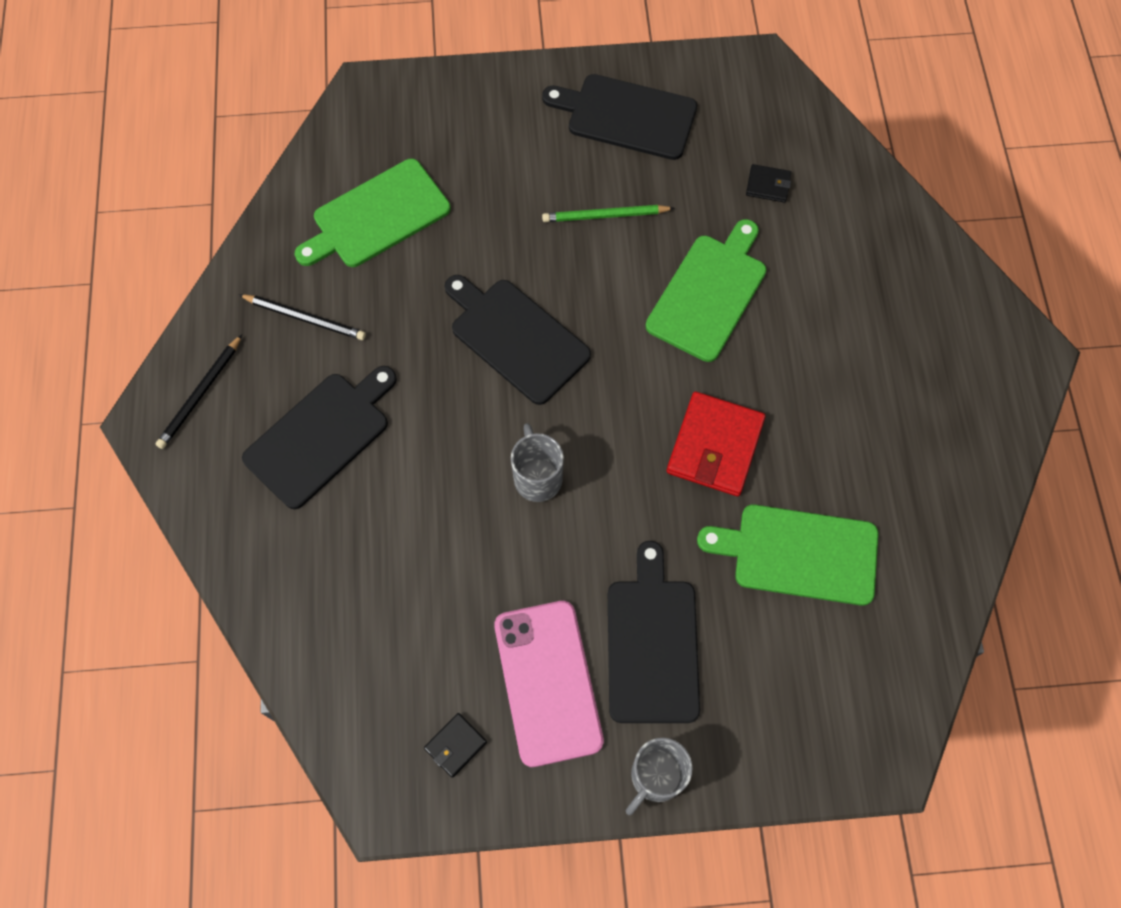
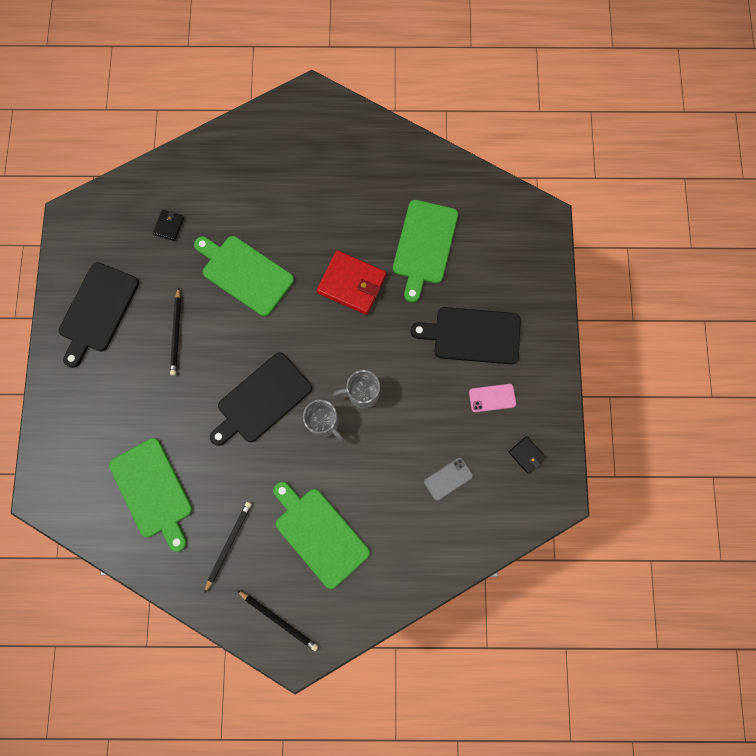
camera: 85 degrees left, 10 degrees up
(321, 436) = (319, 534): black cutting board -> green cutting board
(410, 618) = (448, 478): none -> grey phone
(548, 682) = (492, 398): pink phone -> pink phone, size x0.49
(605, 216) = (176, 333): green pencil -> black pencil
(655, 777) = (549, 342): grey mug -> grey mug (324, 423)

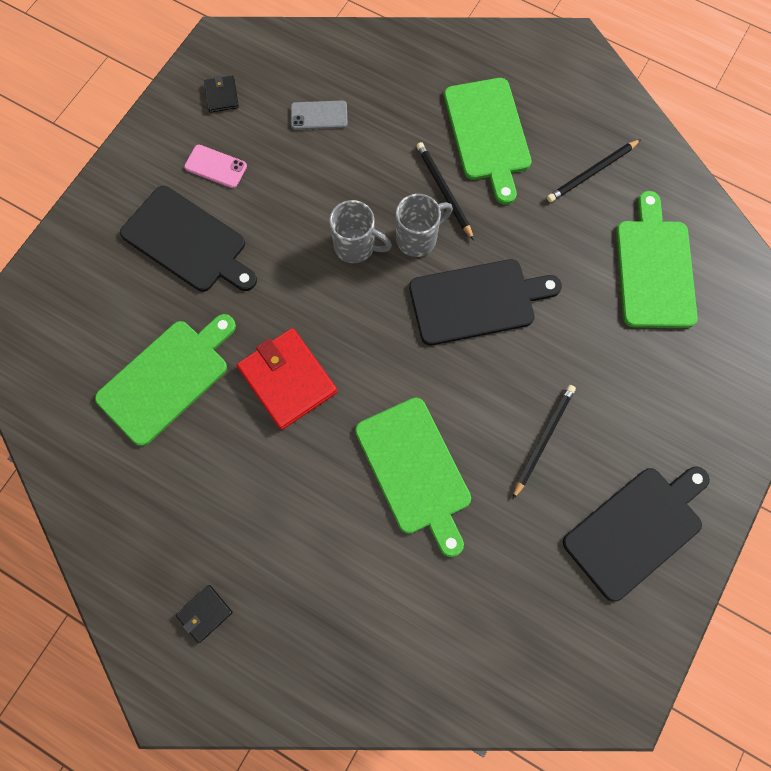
camera: 150 degrees left, 5 degrees down
(169, 226) = (484, 601): black wallet -> black wallet (205, 613)
(279, 620) = (572, 81): black pencil -> black pencil (444, 191)
(324, 423) = (418, 238): grey mug -> grey mug turned 75 degrees clockwise

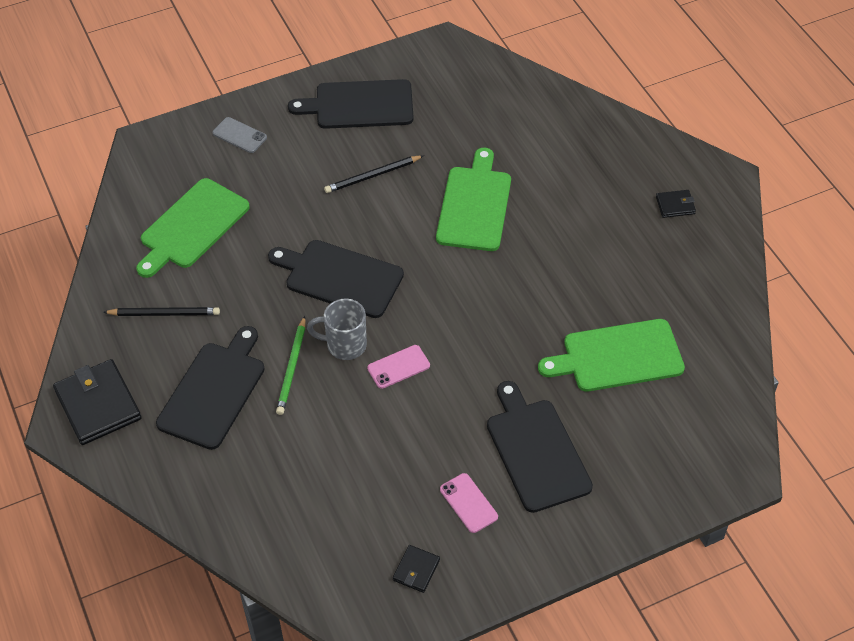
camera: 145 degrees left, 20 degrees down
(287, 380) = (524, 305): red wallet -> none
(319, 115) = (342, 495): grey phone -> grey phone (239, 135)
(356, 246) = (398, 367): grey mug -> pink phone
(444, 191) = (292, 368): black pencil -> green pencil
(488, 134) = (214, 391): green cutting board -> black cutting board
(564, 71) = (98, 405): none -> black wallet

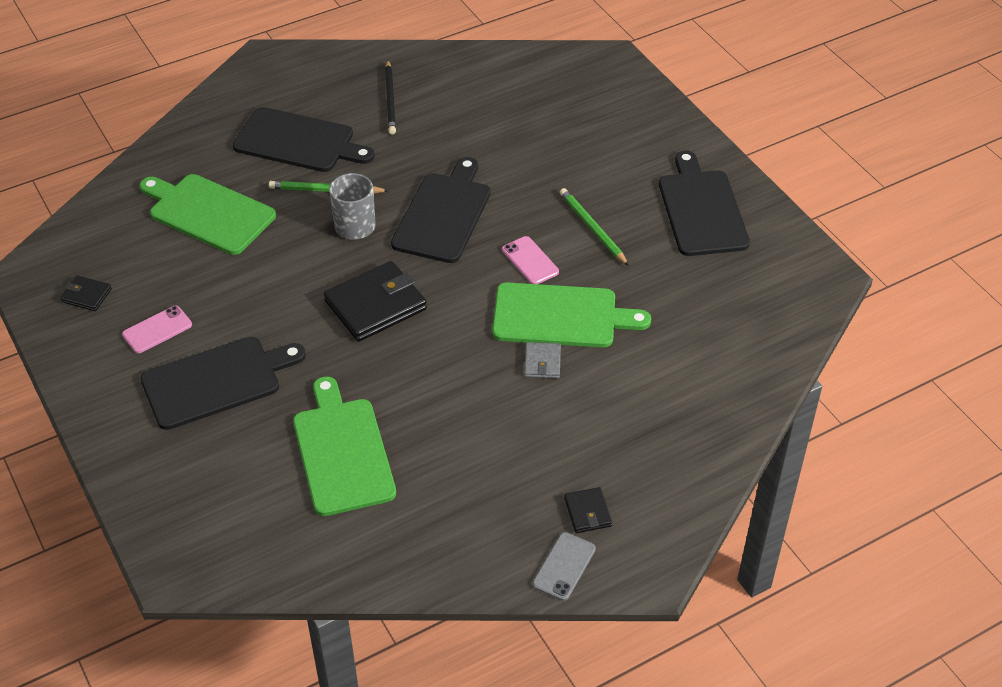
camera: 85 degrees right, 5 degrees down
(98, 405) = (285, 73): black wallet -> black wallet (375, 305)
(192, 226) = (502, 104): green cutting board -> green cutting board (208, 213)
(239, 135) = (634, 122): grey phone -> grey phone (564, 566)
(372, 176) = (592, 228): black pencil -> green pencil
(398, 367) = (327, 267): pink phone -> pink phone (530, 261)
(525, 220) = (542, 362): none -> grey wallet

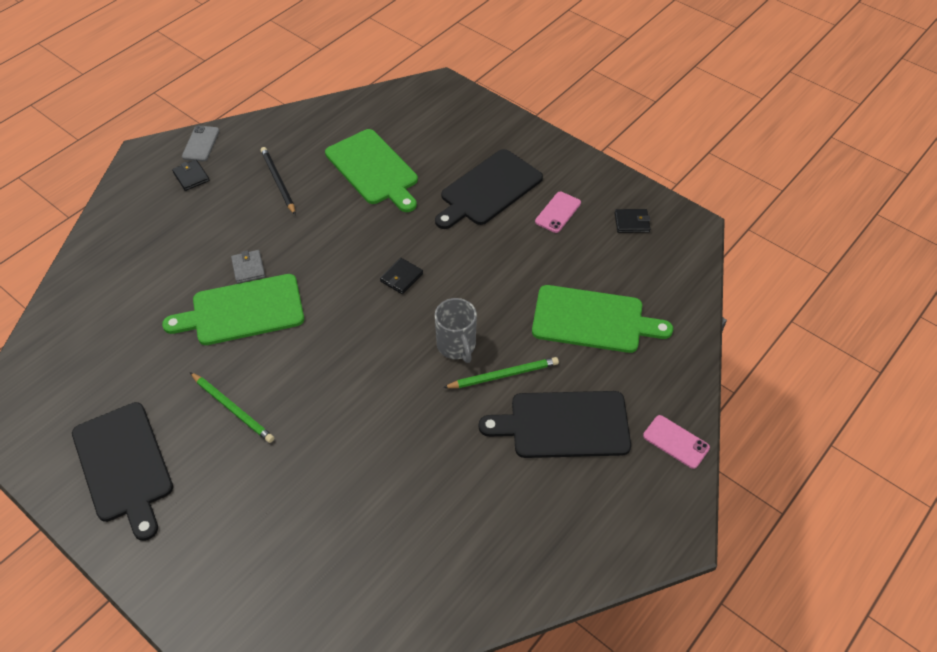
camera: 160 degrees right, 5 degrees up
(375, 305) = (401, 277): black wallet -> black wallet, size x0.49
(390, 99) = (501, 515): black pencil -> black pencil (278, 182)
(443, 214) = (381, 382): black cutting board -> none
(530, 261) = (283, 356): pink phone -> pink phone (676, 442)

